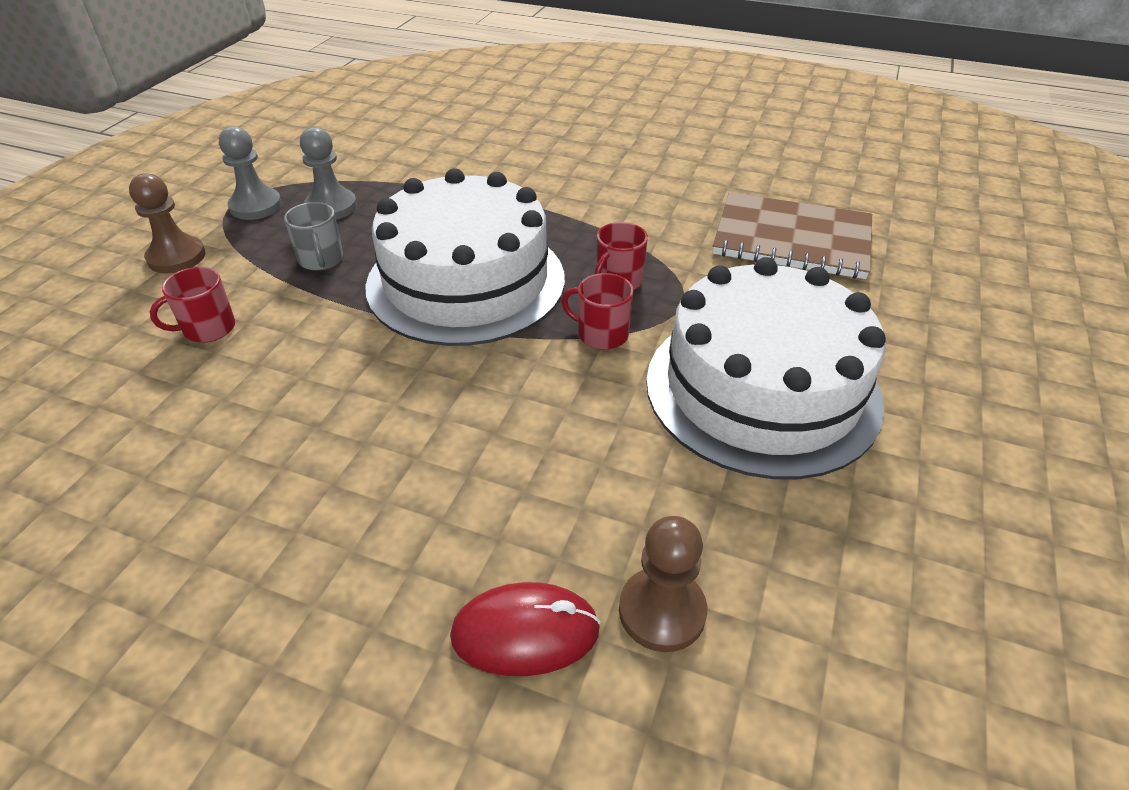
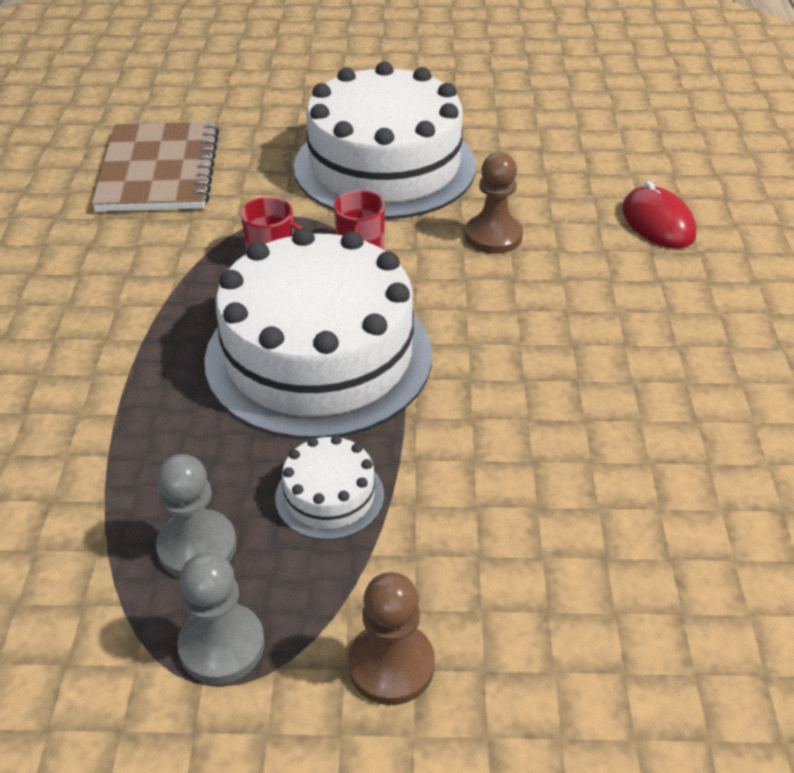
camera: 110 degrees left, 0 degrees up
(208, 329) = (507, 534): red mug -> none
(321, 259) = (329, 496): grey mug -> white cake
(662, 611) = (602, 180): brown pawn -> brown pawn (493, 236)

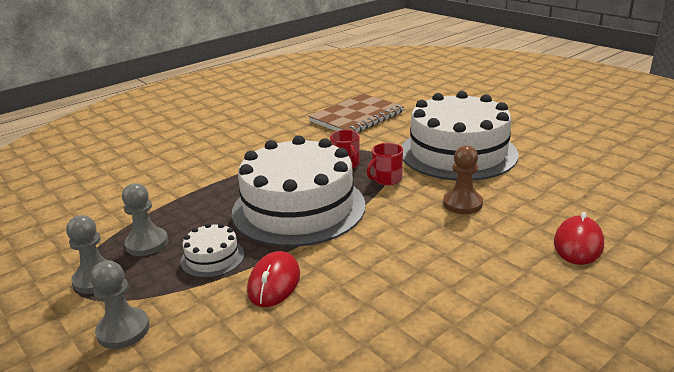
camera: 50 degrees right, 15 degrees down
(391, 665) = (123, 330): brown pawn -> grey pawn
(458, 468) = (274, 282): none -> red mouse

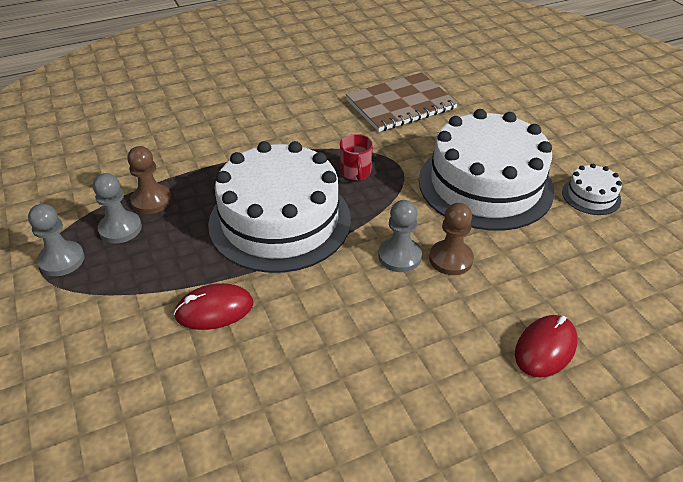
camera: 15 degrees right, 15 degrees up
(123, 330) = (62, 326): grey pawn -> grey pawn (399, 256)
(168, 217) = (151, 200): none -> brown pawn
(212, 258) = (171, 263): white cake -> white cake (591, 196)
(274, 282) = (214, 310): red mouse -> red mouse turned 45 degrees clockwise
(386, 179) = (388, 204): red mug -> none

